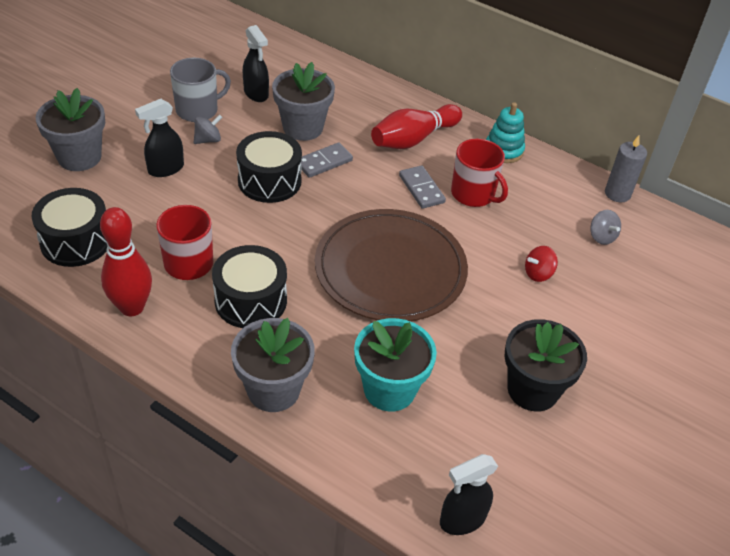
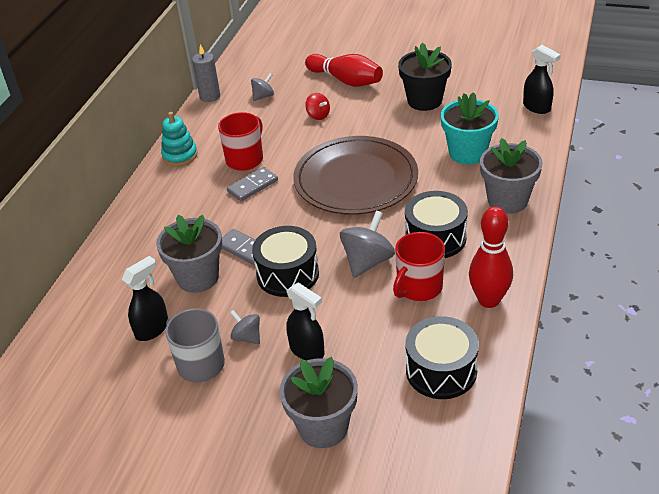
camera: 100 degrees left, 5 degrees down
(250, 238) = (367, 261): none -> grey spinning top
(413, 139) = (185, 206): red bowling pin -> red bowling pin (346, 80)

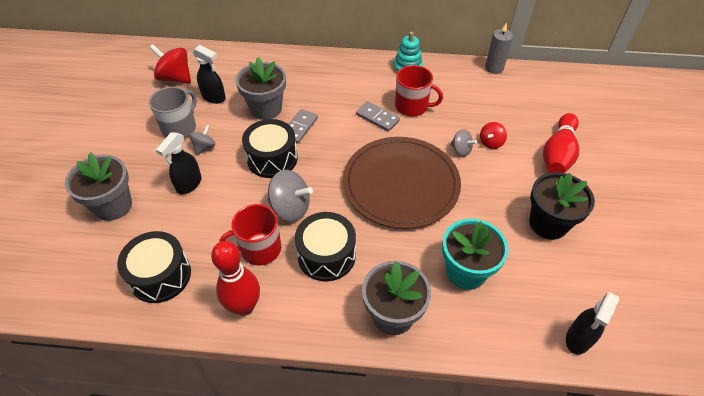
camera: 75 degrees right, 10 degrees up
(88, 374) = (175, 78): none -> red spinning top
(263, 96) = (507, 100): grey spinning top -> grey spinning top (461, 150)
(419, 287) = (259, 249): red mug -> red mug turned 45 degrees counterclockwise

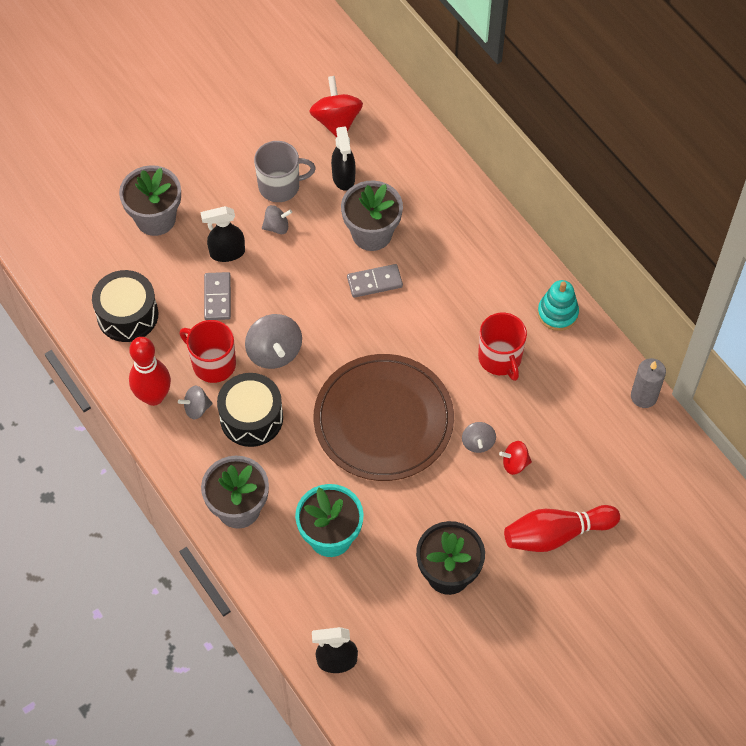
camera: 50 degrees right, 10 degrees up
(272, 158) = (315, 291): black drum -> none
(284, 284) = (196, 408): none -> grey spinning top
(377, 118) = (453, 339): grey domino -> grey domino (217, 297)

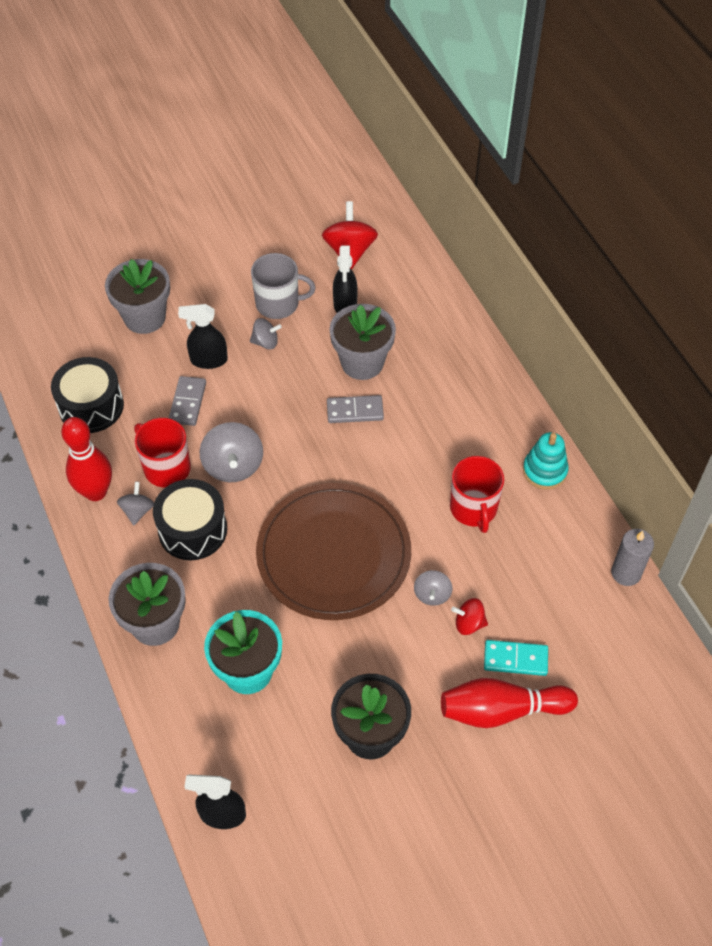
camera: 10 degrees right, 5 degrees down
(196, 408) = (137, 511): grey spinning top -> grey spinning top turned 105 degrees clockwise
(560, 488) = (515, 659): none -> turquoise domino

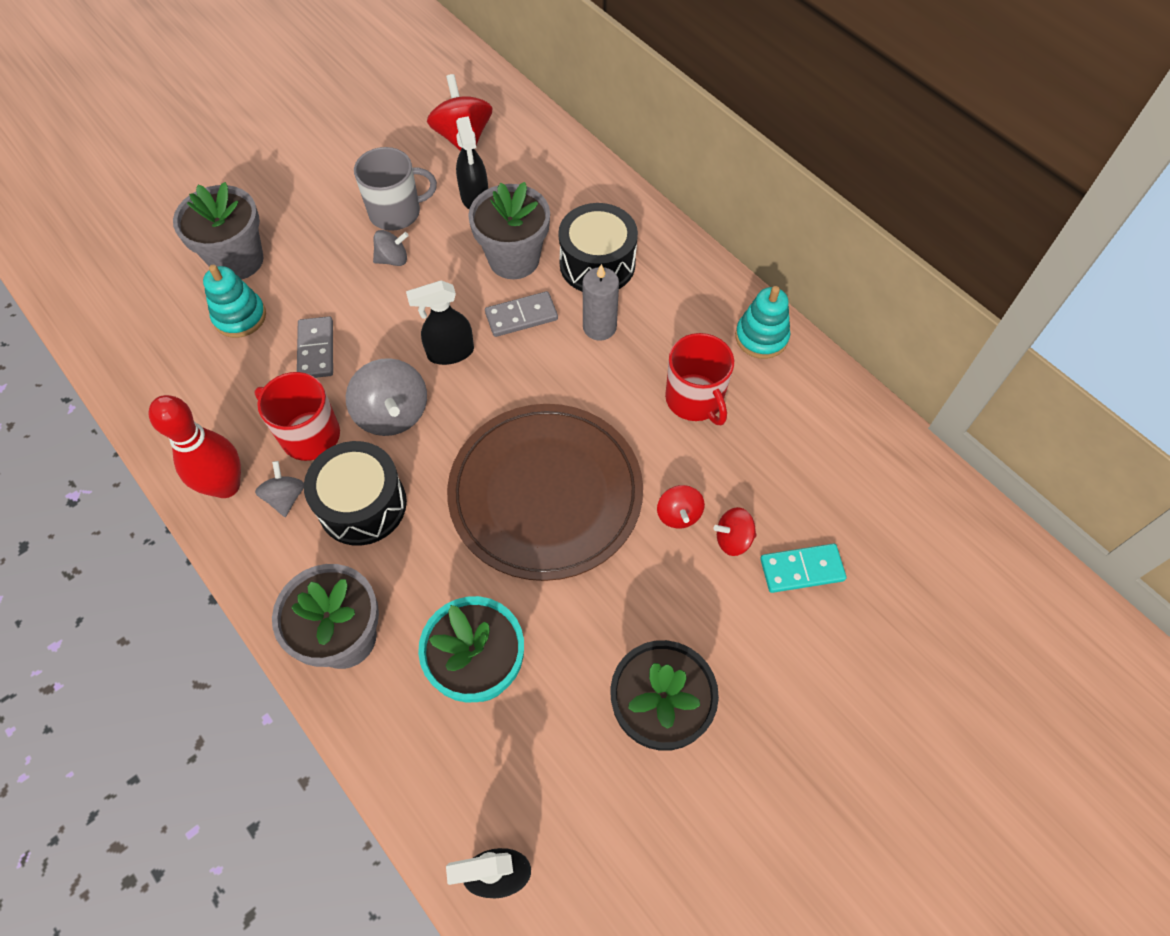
camera: 15 degrees left, 5 degrees up
(91, 406) = (195, 380): black drum -> black drum (597, 264)
(136, 363) = (240, 317): none -> turquoise stacking toy
(208, 360) = (329, 294): black spray bottle -> black spray bottle (450, 353)
(432, 594) = (678, 514): grey spinning top -> red spinning top
(501, 710) = (806, 638): red bowling pin -> none
(626, 573) = (892, 434): grey candle -> grey candle (599, 327)

